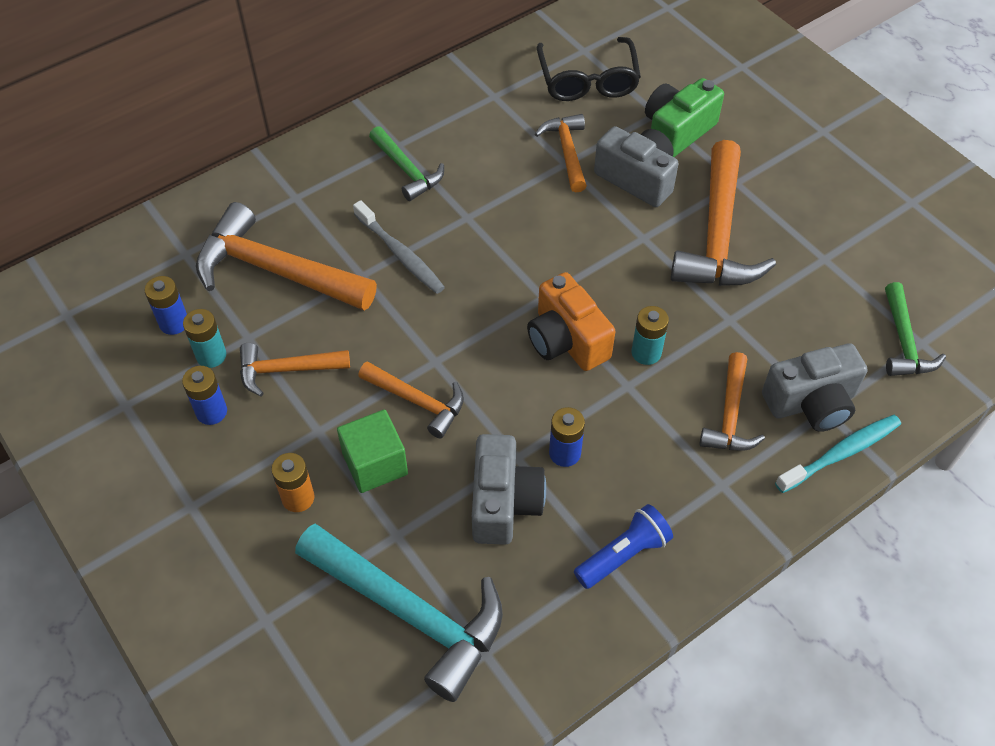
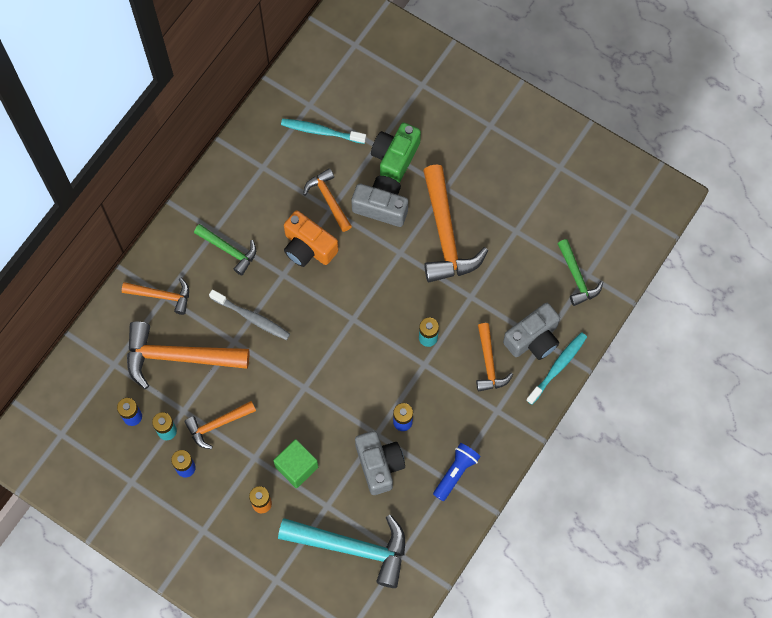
camera: 20 degrees left, 15 degrees up
(418, 401) = (305, 418): orange hammer -> orange hammer (162, 296)
(566, 340) = (378, 345): orange camera -> orange camera (308, 247)
(587, 80) = (321, 131): black glasses -> turquoise toothbrush

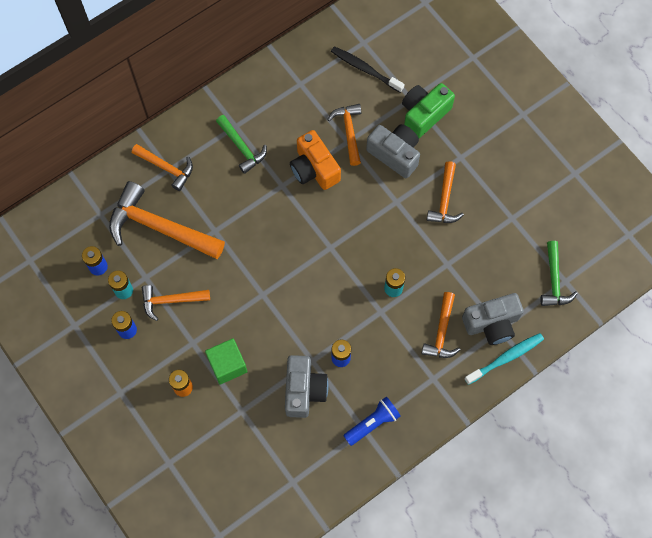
camera: 20 degrees right, 0 degrees up
(252, 317) = (239, 214): grey toothbrush -> none
(321, 131) = (365, 69): turquoise toothbrush -> black toothbrush
(353, 547) = (251, 458): turquoise hammer -> none
(446, 235) = (445, 200): orange hammer -> orange hammer, size x0.56

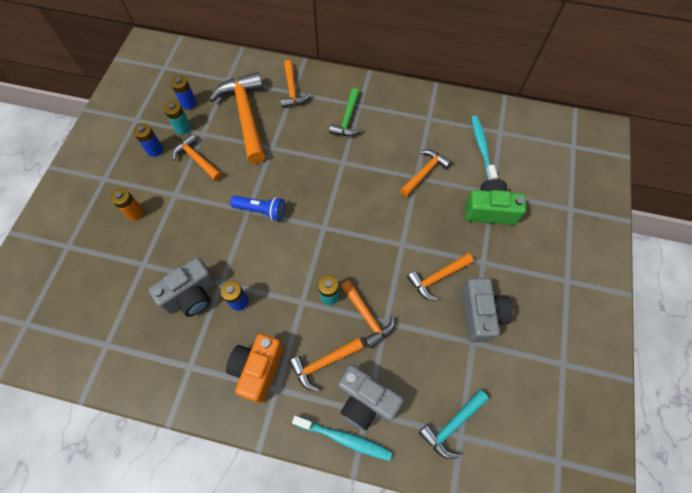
camera: 50 degrees right, 5 degrees down
(227, 365) = (174, 228): green cube -> none
(314, 169) = (374, 172): orange camera -> orange camera (258, 369)
(365, 69) = (482, 147): black toothbrush -> turquoise toothbrush
(372, 423) = (200, 369): blue flashlight -> blue flashlight (261, 211)
(395, 154) = (438, 215): grey camera -> grey camera (480, 314)
(432, 274) = (367, 317): none -> orange hammer
(554, 281) = (452, 425): green hammer -> turquoise hammer

